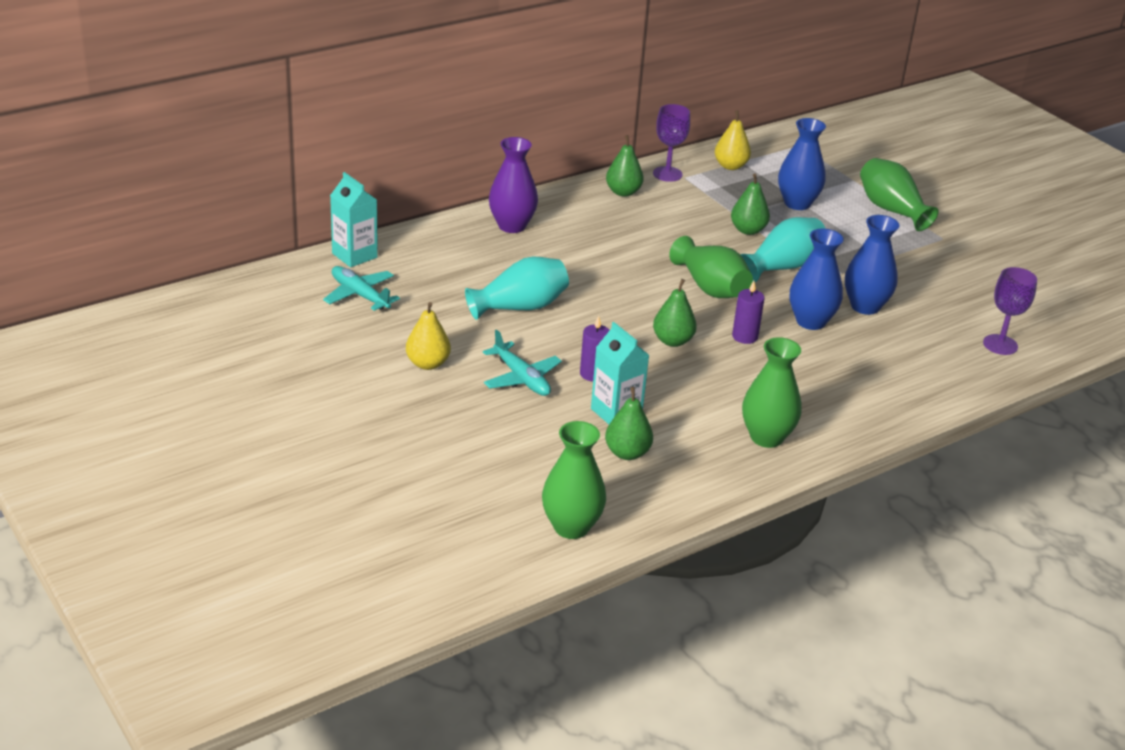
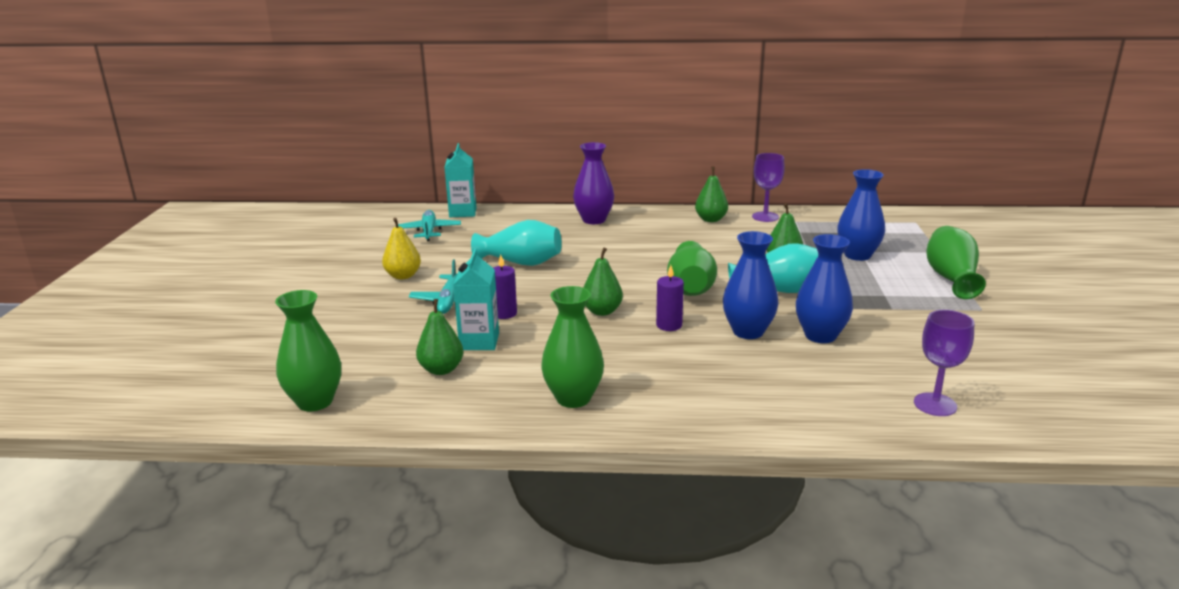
camera: 40 degrees right, 10 degrees down
(730, 166) = (829, 222): yellow pear -> none

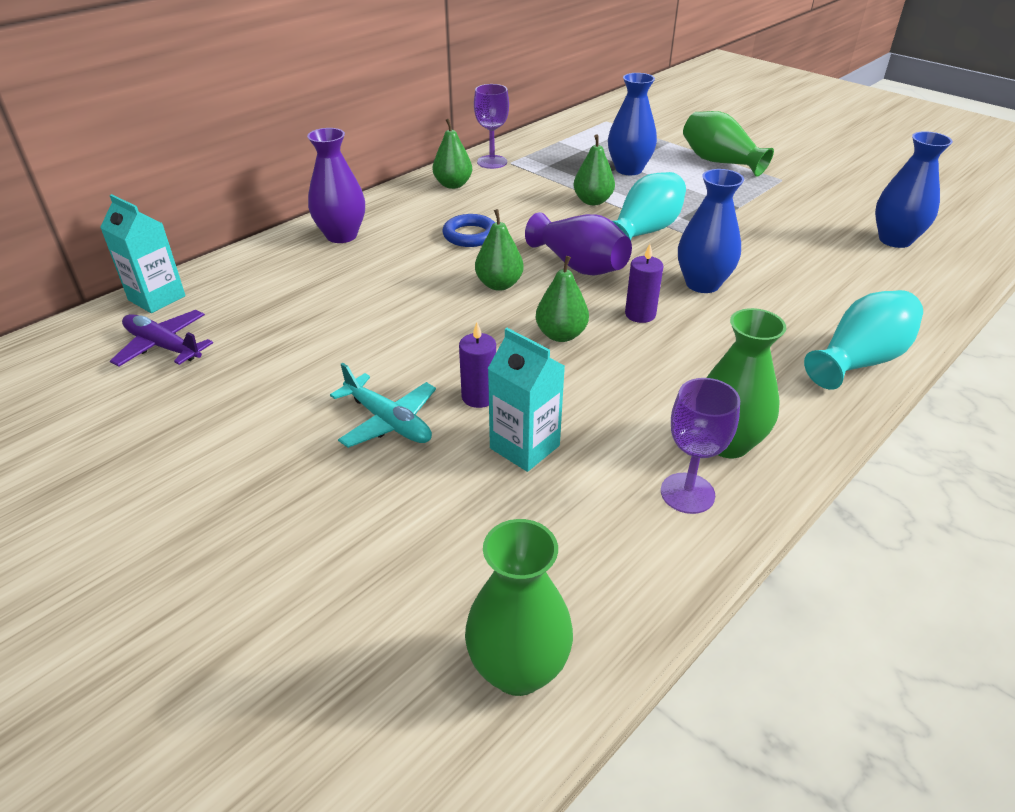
camera: 50 degrees left, 15 degrees up
(403, 276) = (259, 425): yellow pear -> none
(429, 231) = (163, 346): turquoise plane -> purple plane
(441, 369) = (559, 508): green pear -> green pear (499, 284)
(521, 262) = (368, 326): turquoise vase -> turquoise vase (859, 360)
(662, 247) = (470, 235): none -> blue ring
(690, 288) = (579, 265): green vase -> purple vase
(820, 335) = (749, 258): blue vase -> blue vase (895, 240)
(935, 404) = (909, 274): purple goblet -> purple goblet (687, 493)

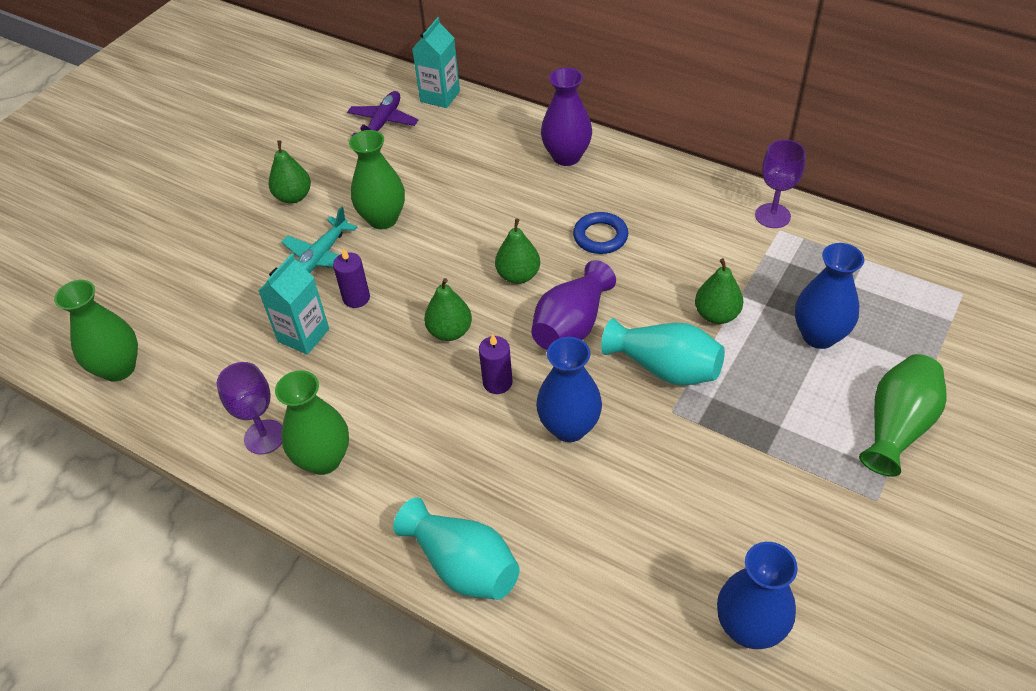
camera: 80 degrees right, 10 degrees up
(351, 363) = (383, 219): none -> green vase
(453, 185) = (701, 200): green pear -> green pear (293, 197)

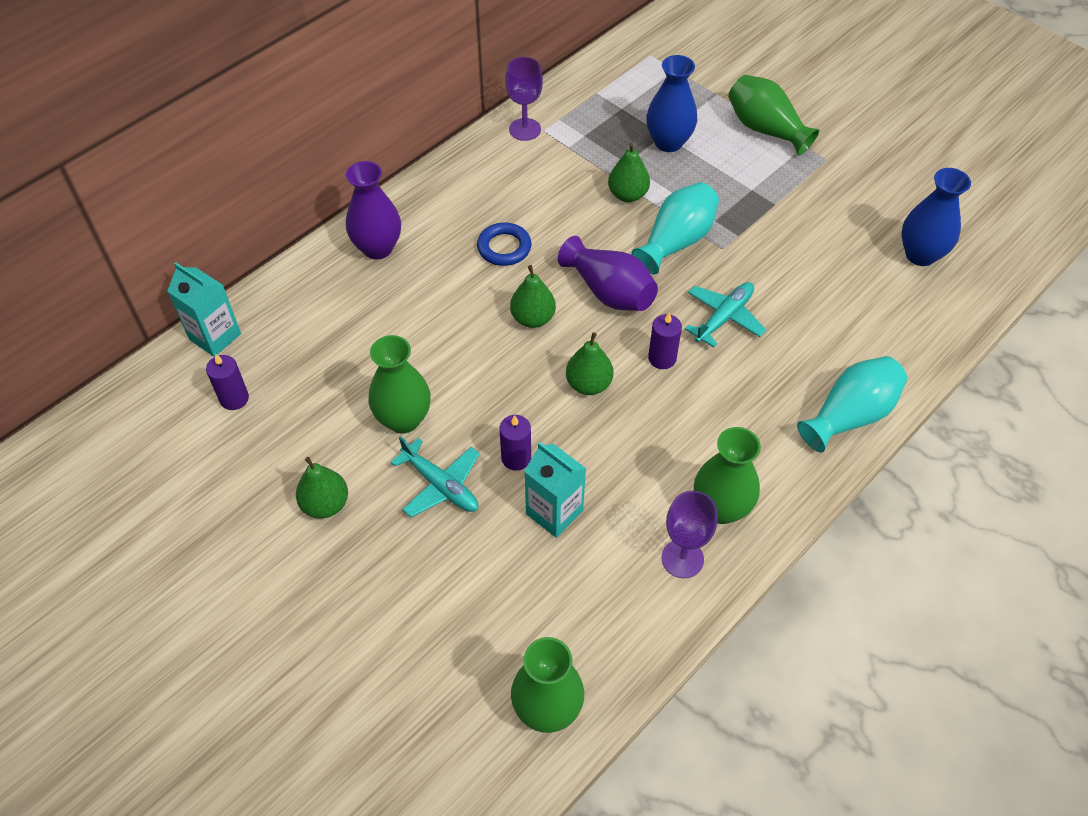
camera: 80 degrees left, 5 degrees up
(383, 123) = (234, 398): purple plane -> purple candle
(569, 427) = (724, 317): blue vase -> turquoise plane

